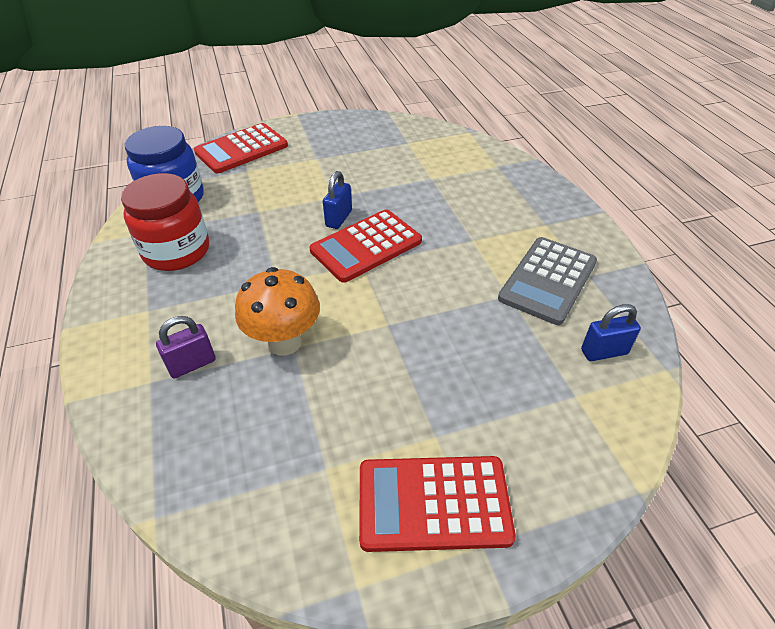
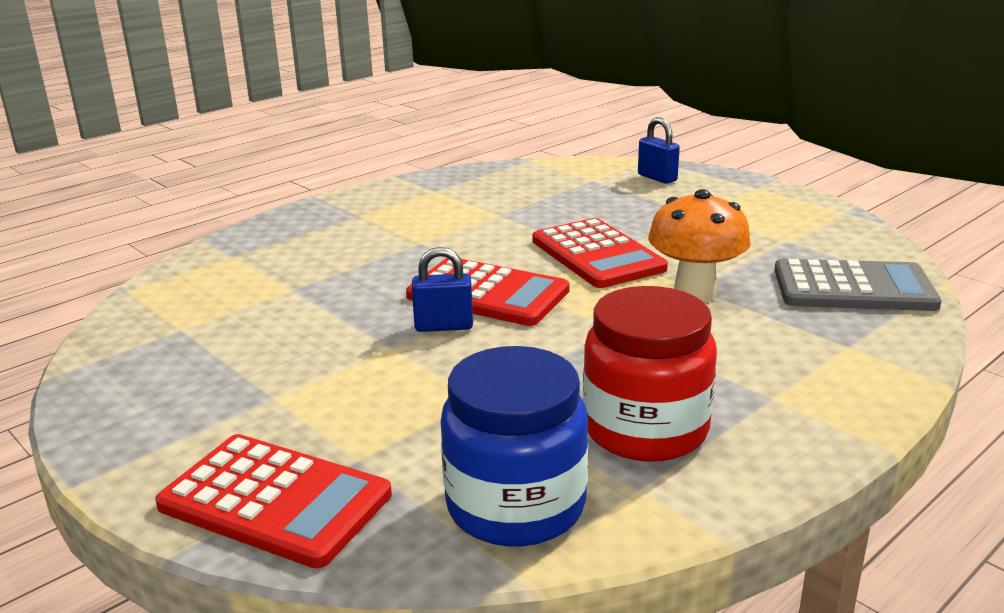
camera: 115 degrees left, 20 degrees down
(192, 364) = (794, 331): purple padlock -> none
(433, 503) = (752, 203): red calculator -> red calculator (597, 255)
(548, 280) = (459, 203): grey calculator -> grey calculator (853, 288)
(604, 352) = (533, 176): blue padlock -> blue padlock (657, 178)

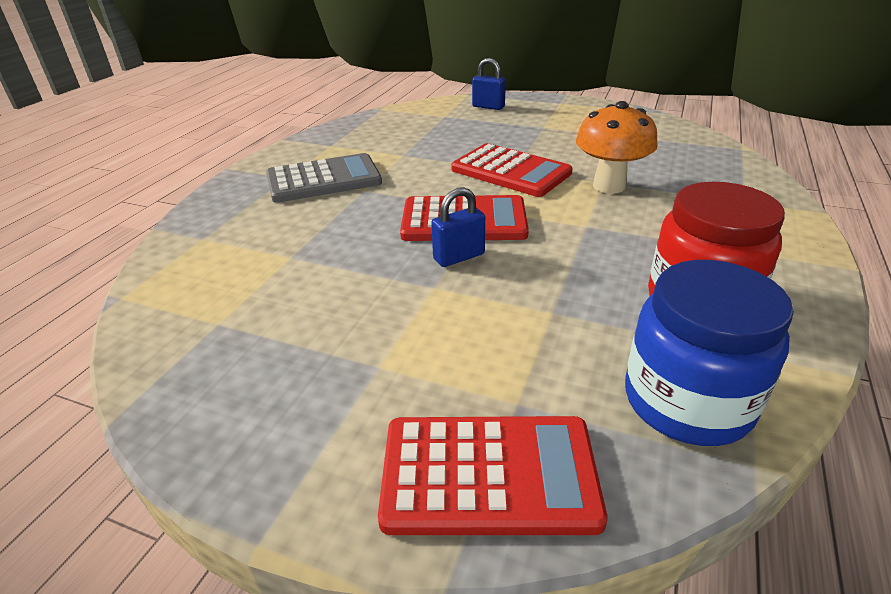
camera: 25 degrees left, 10 degrees up
(853, 288) = (698, 159): grey calculator -> grey calculator (323, 179)

